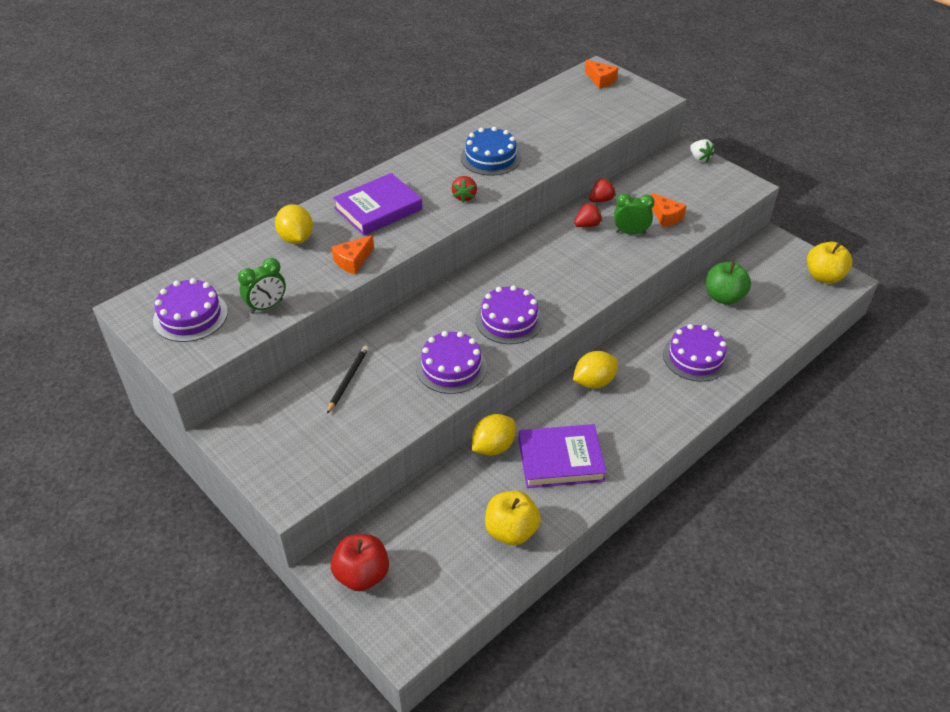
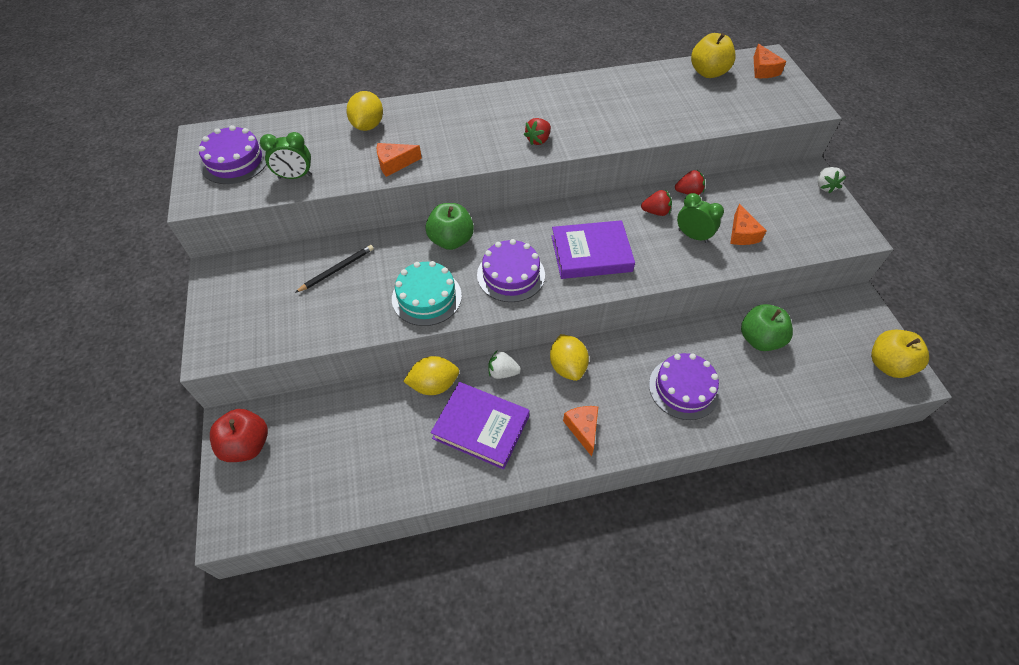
camera: 30 degrees right, 10 degrees up
(378, 209) = (455, 123): purple book -> purple book (591, 253)
(433, 314) = (451, 240): none -> green apple
(451, 367) = (426, 297): purple cake -> turquoise cake
(490, 157) = (593, 111): blue cake -> none
(511, 531) = (388, 472): yellow apple -> yellow apple (708, 72)
(544, 410) = (502, 372): none -> white strawberry
(594, 382) = (567, 366): yellow lemon -> yellow lemon turned 75 degrees clockwise
(643, 422) = (583, 429): none -> orange cheese

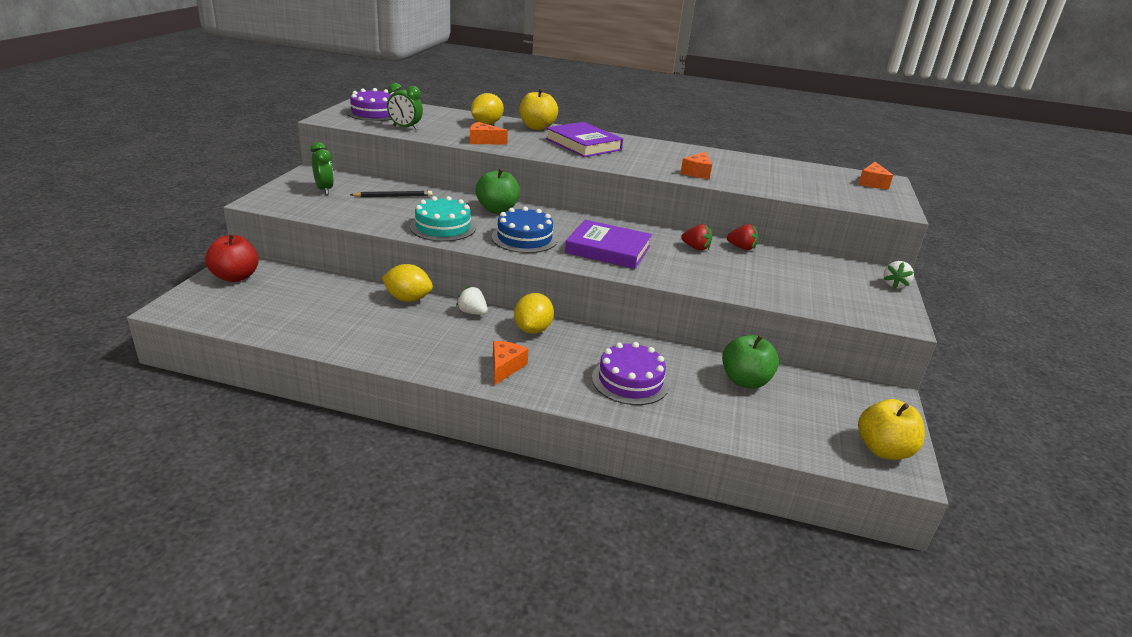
camera: 25 degrees right, 25 degrees down
(481, 427) = (418, 333): purple book -> purple book (583, 144)
(511, 275) = (524, 238): purple cake -> blue cake
(538, 140) = (612, 160): red strawberry -> none
(693, 236) = (717, 269): green clock -> green clock (324, 190)
(708, 72) = (813, 171): yellow apple -> yellow apple (537, 127)
(742, 234) = (770, 283): orange cheese -> orange cheese (697, 173)

